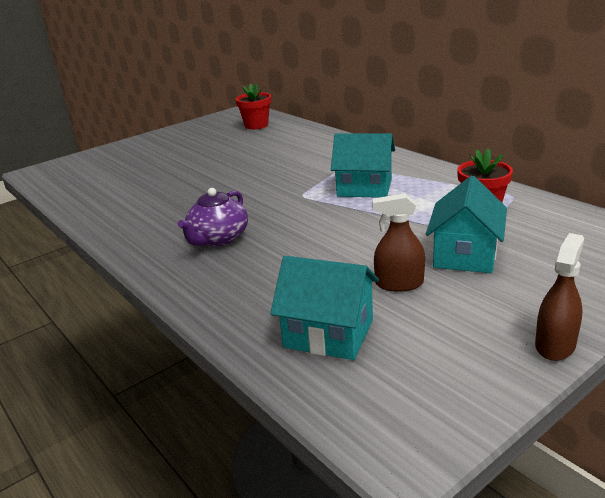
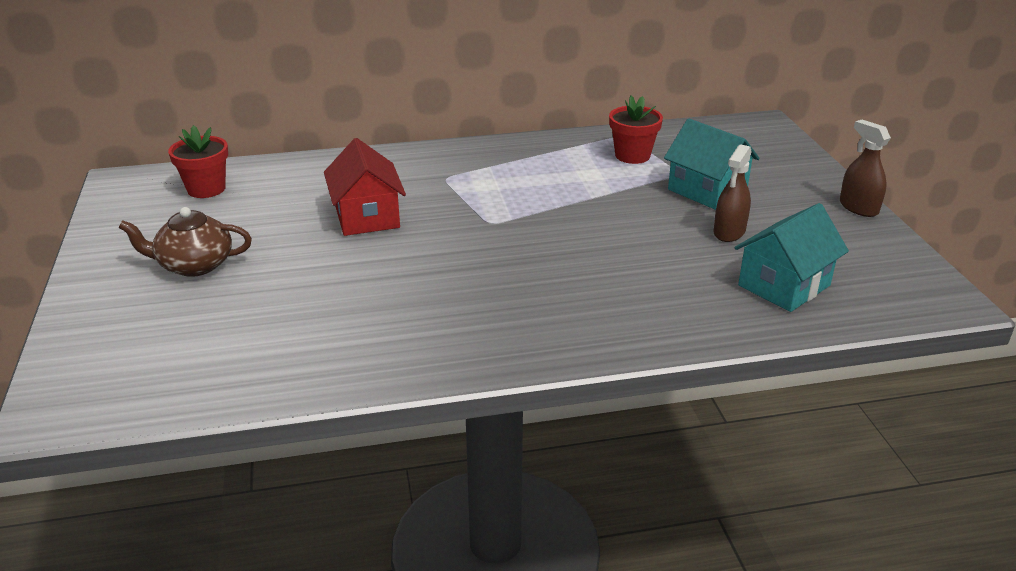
camera: 65 degrees left, 5 degrees up
(176, 150) = (194, 265): none -> brown teapot
(218, 239) = (540, 296): purple teapot -> none
(268, 164) = (367, 217): none -> red house
(364, 188) = (517, 187): turquoise house -> none

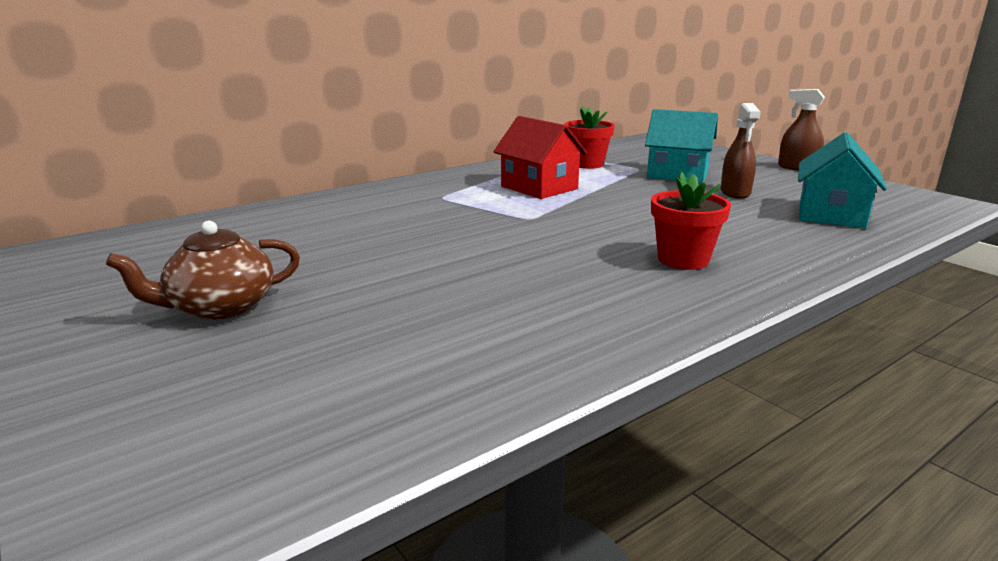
camera: 25 degrees left, 10 degrees down
(206, 189) = (171, 242): red flower pot -> red flower pot (683, 260)
(367, 217) = (395, 234): red house -> red house (539, 187)

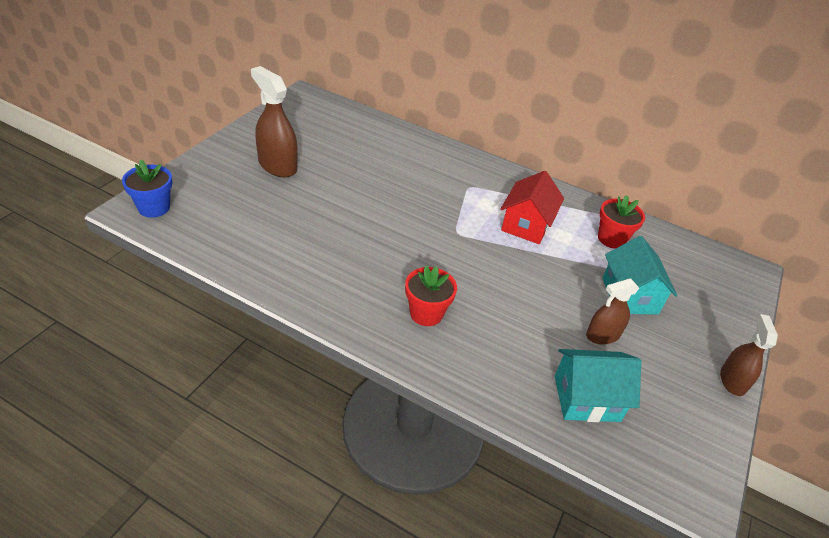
camera: 60 degrees right, 20 degrees up
(167, 492) = (154, 208): none -> blue flower pot
(220, 307) = (277, 165): brown teapot -> brown spray bottle

